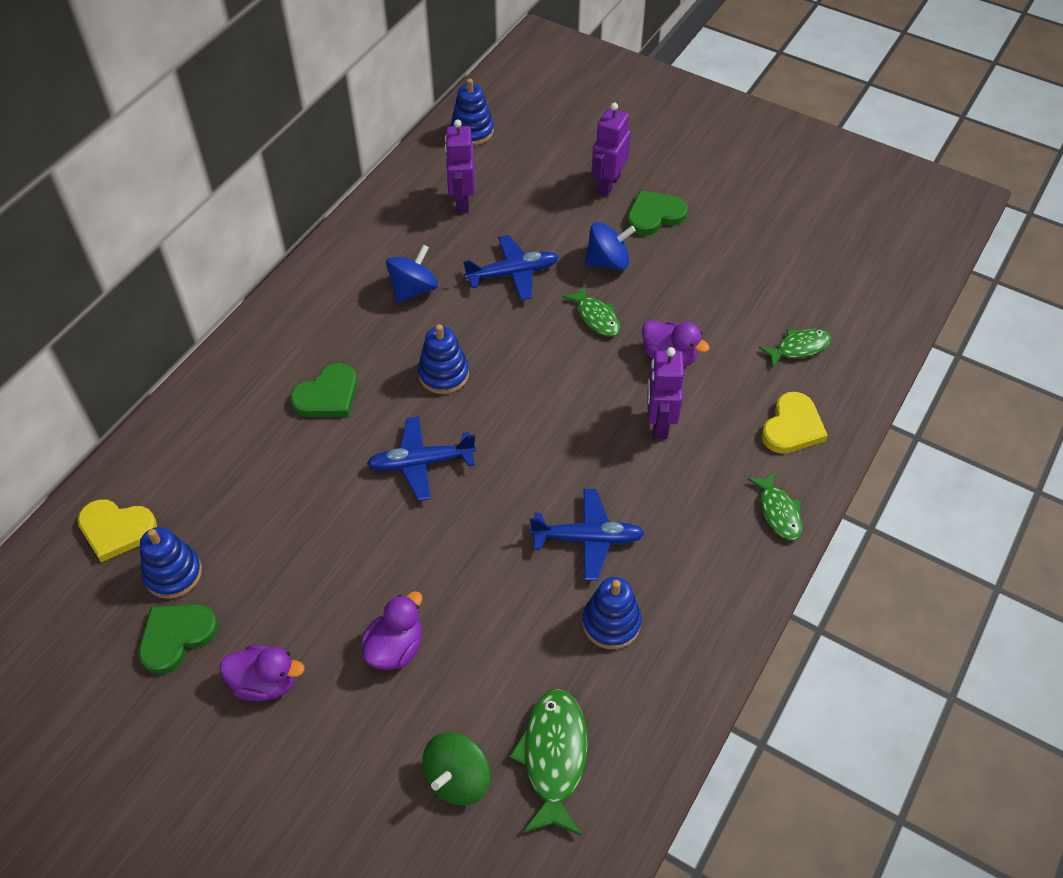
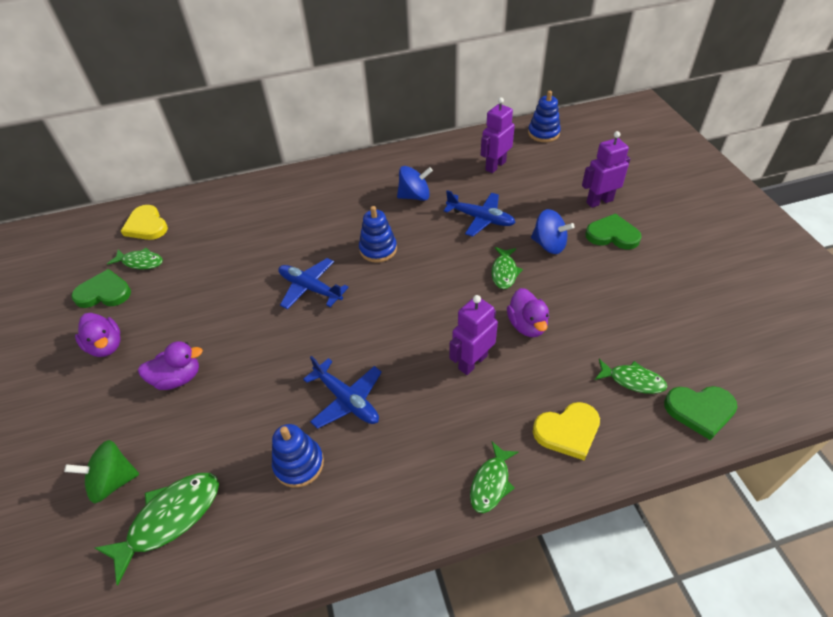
camera: 45 degrees right, 5 degrees down
(173, 573) = (140, 262): blue stacking toy -> green fish
(327, 395) = (308, 223): green heart -> green heart (700, 410)

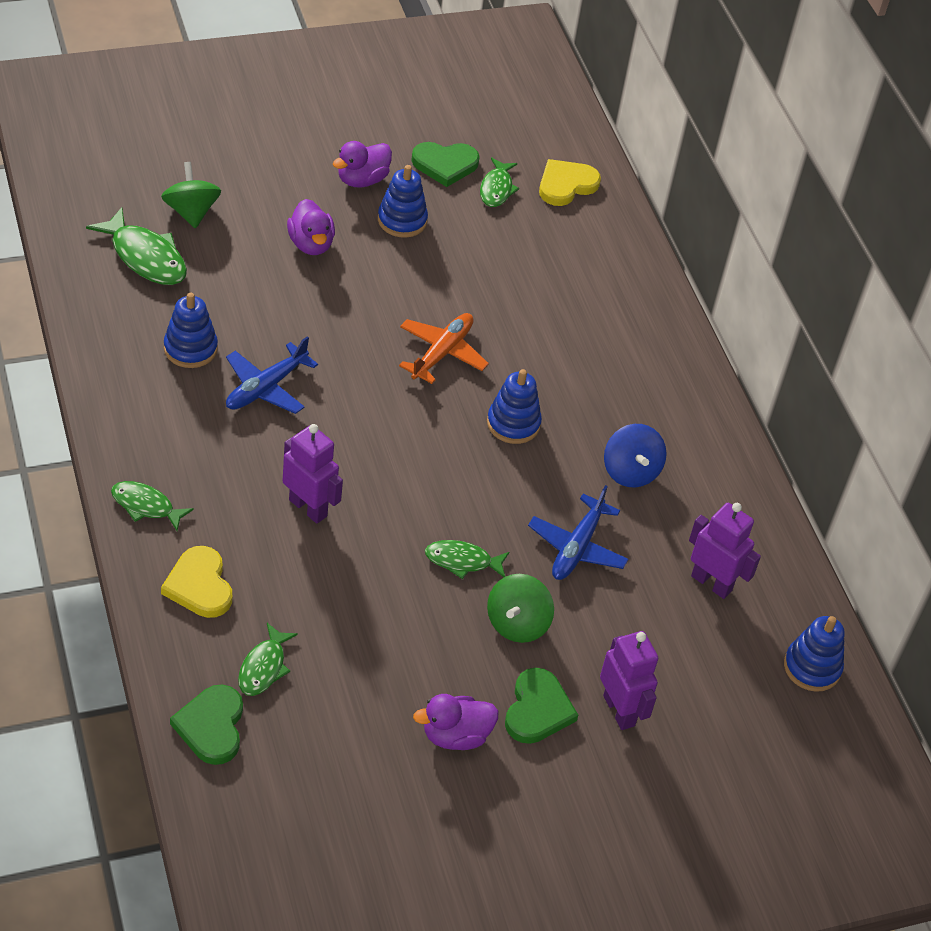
camera: 80 degrees right, 0 degrees up
(104, 293) = (445, 164): green heart -> green heart turned 90 degrees clockwise
(162, 317) = (402, 220): none -> blue stacking toy
(310, 288) = (442, 353): blue plane -> orange plane
(527, 325) = (363, 572): purple duck -> purple duck (455, 736)
(549, 245) = (517, 623): blue spinning top -> green spinning top

